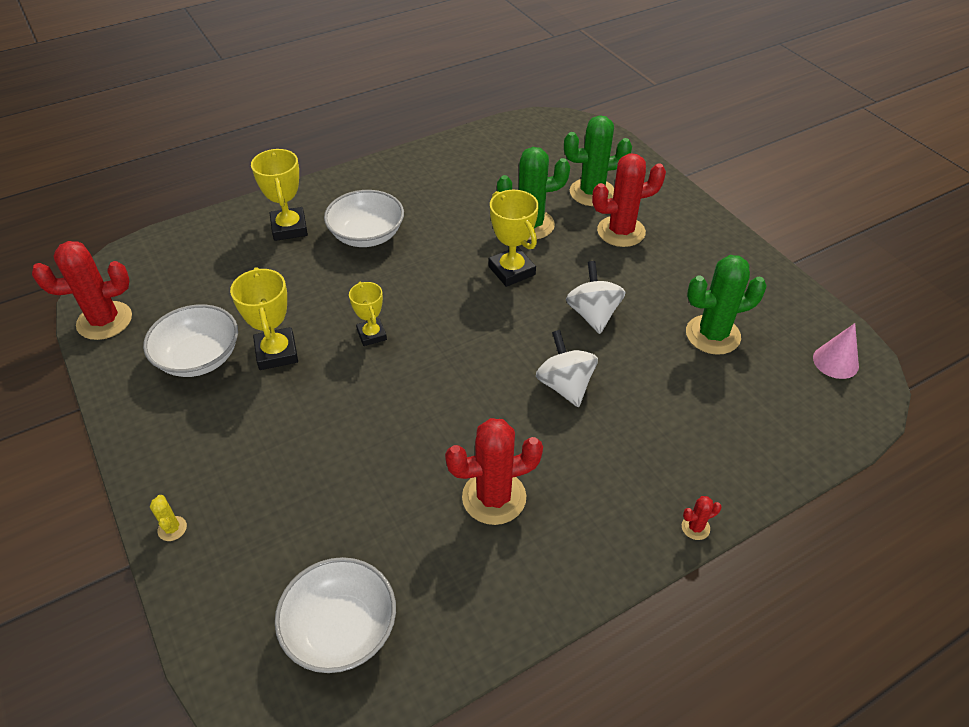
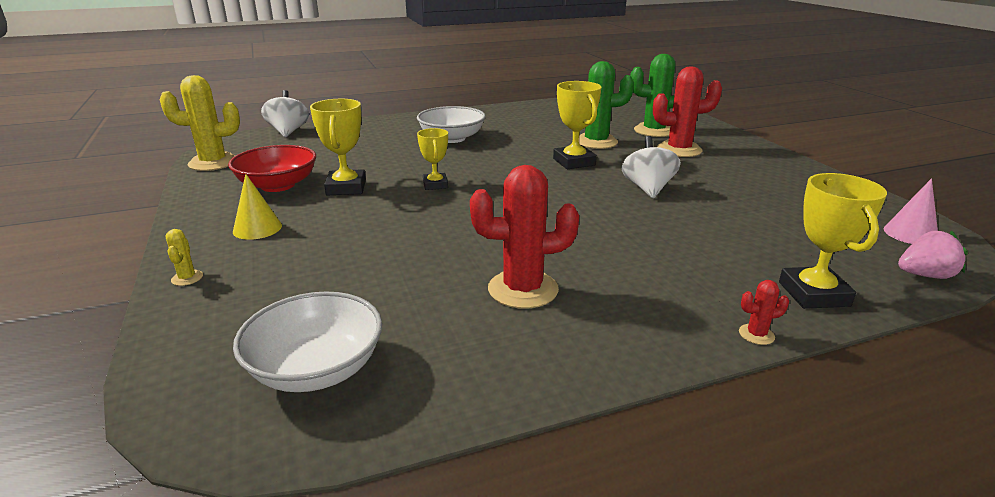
camera: 10 degrees right, 20 degrees down
(104, 321) = (213, 163): red cactus -> yellow cactus
(199, 357) = (278, 185): white bowl -> red bowl
(208, 439) = (257, 228): none -> yellow cone
(289, 228) = (389, 132): yellow trophy -> yellow trophy (813, 294)
(565, 385) = (613, 225): white spinning top -> white spinning top (288, 132)
(712, 335) = (770, 208): green cactus -> none
(838, 425) = (924, 275): none -> pink strawberry

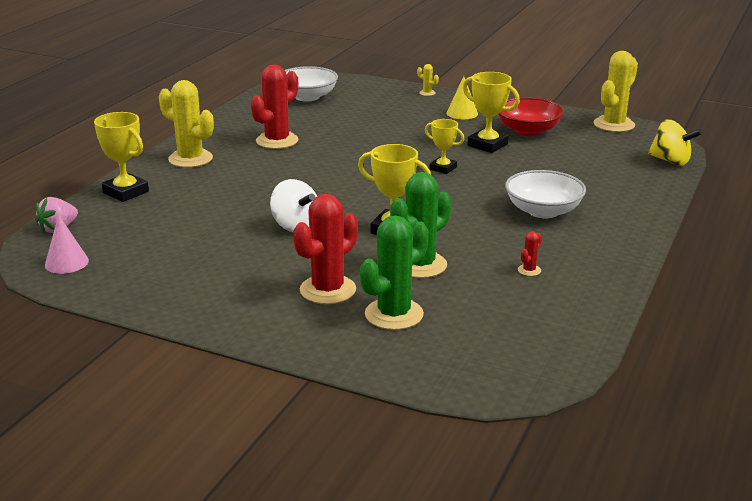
camera: 135 degrees right, 0 degrees up
(288, 132) = (670, 161): white spinning top -> yellow spinning top
(679, 313) = (190, 159): none -> yellow cactus
(756, 334) = (147, 163): red cactus -> red cactus (529, 270)

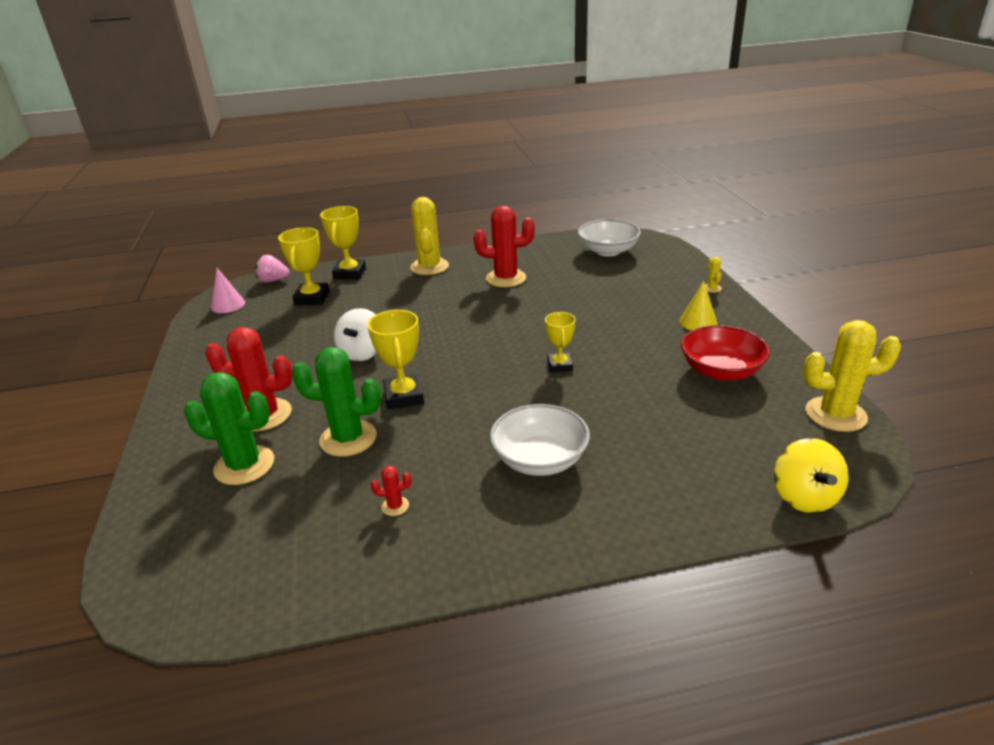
camera: 55 degrees right, 5 degrees up
(487, 145) = (648, 365): yellow trophy -> yellow trophy (312, 298)

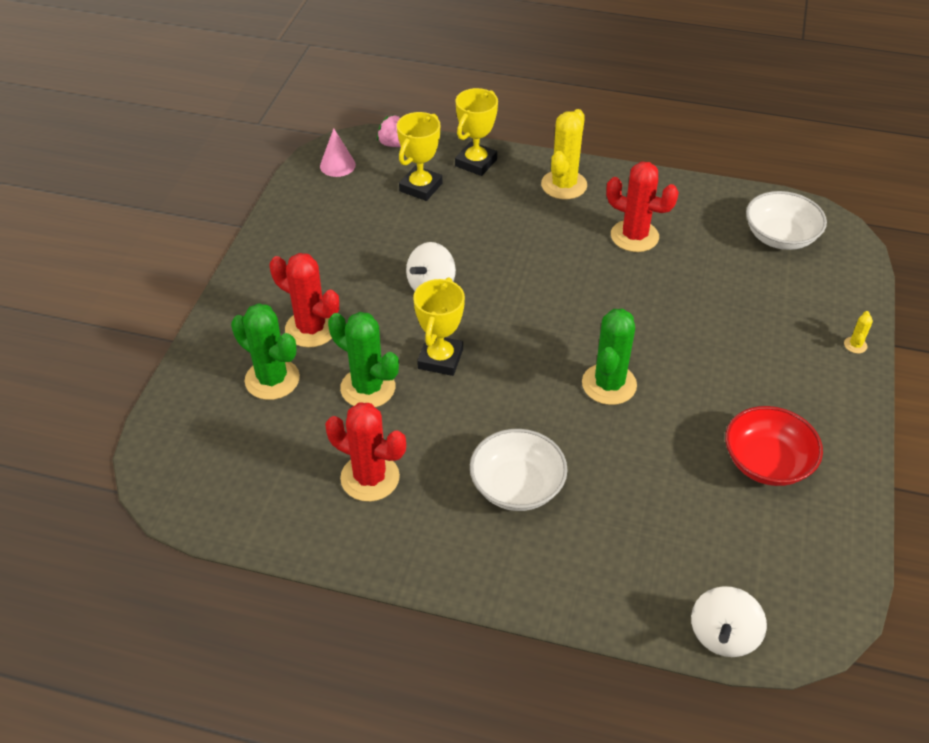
camera: 25 degrees right, 15 degrees up
(395, 506) = (370, 478): red cactus -> red cactus, size x2.33
(560, 365) = (609, 384): yellow trophy -> green cactus
(698, 322) = (797, 387): yellow cone -> none
(804, 497) = (723, 635): yellow spinning top -> white spinning top
(835, 414) = (838, 566): yellow cactus -> none

